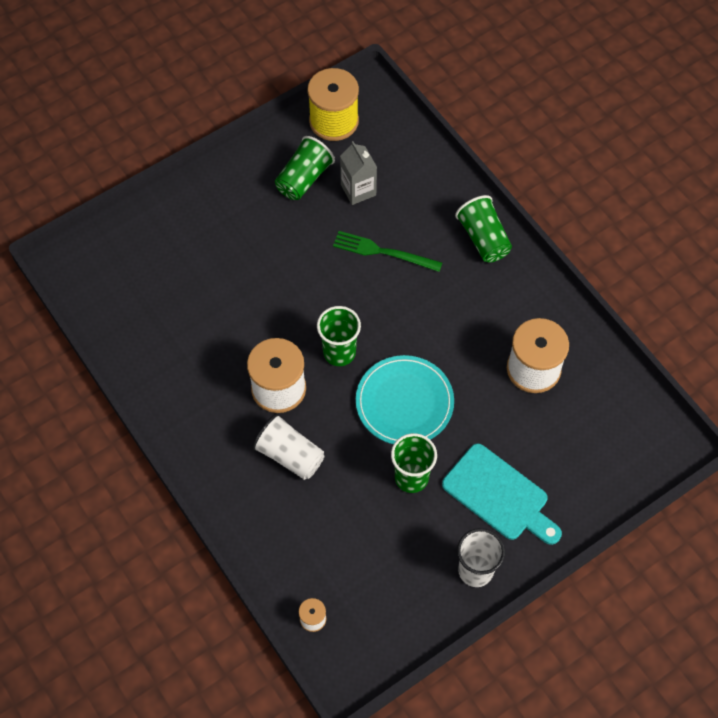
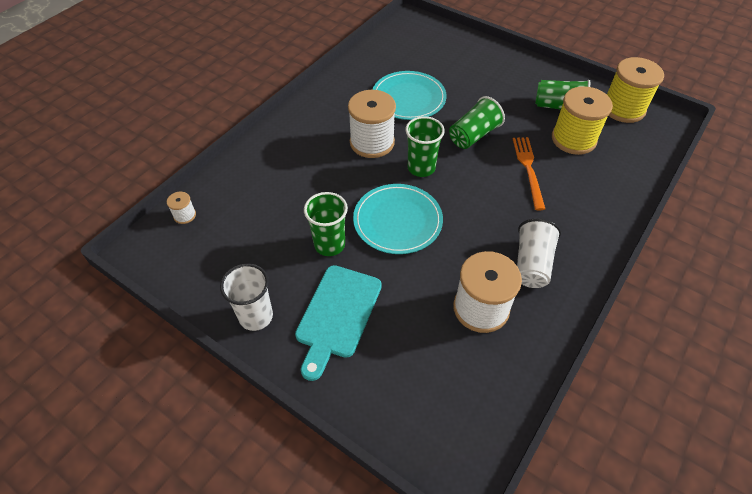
camera: 70 degrees right, 10 degrees down
(220, 323) = (408, 98): none -> turquoise plate
(289, 455) = (319, 164): white cup -> white cup (532, 264)
(358, 190) = (573, 139): grey carton -> yellow spool
(383, 252) = (528, 169): green fork -> orange fork
(483, 238) = (590, 232): green cup -> green cup (473, 135)

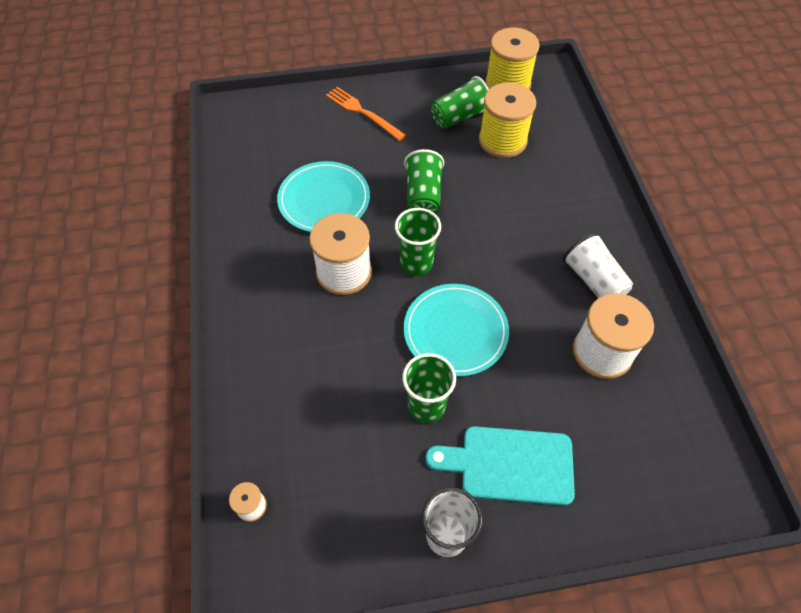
camera: 45 degrees left, 5 degrees up
(337, 315) = (510, 464): turquoise cutting board -> turquoise cutting board turned 120 degrees clockwise
(528, 169) = (500, 195): orange fork -> orange fork (363, 112)

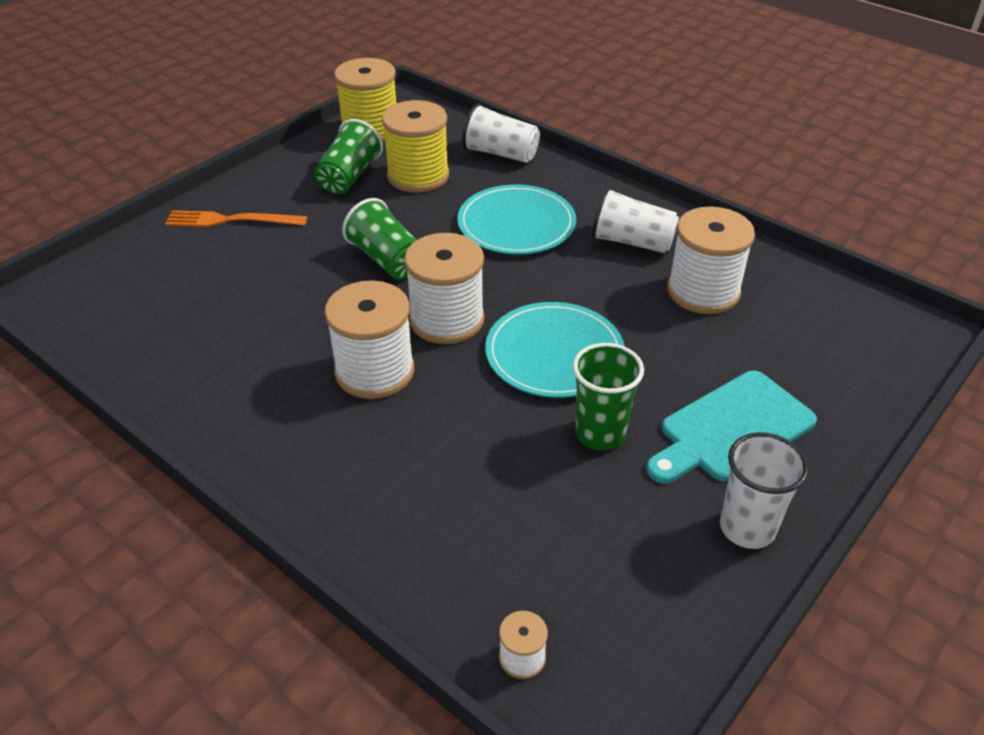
camera: 40 degrees left, 15 degrees down
(324, 199) = (273, 319): turquoise plate -> turquoise plate (516, 224)
(416, 263) = (447, 320): green cup -> white spool
(575, 152) = (500, 153): none -> white cup

